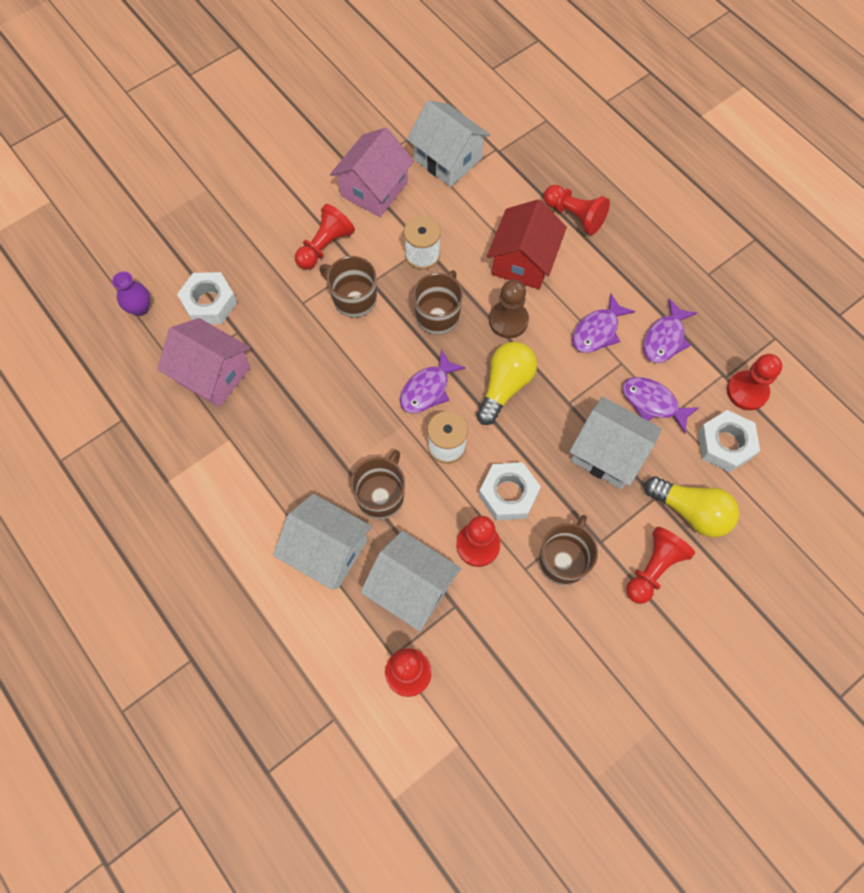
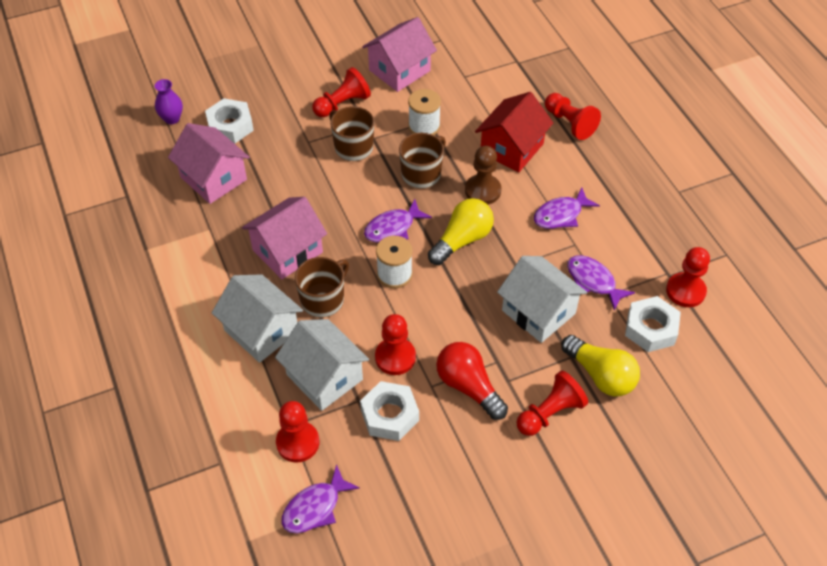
camera: 15 degrees right, 15 degrees down
(324, 445) = (287, 251): none -> pink house
(447, 159) = (471, 60): white house -> none
(508, 494) = (436, 324): white nut -> white nut (389, 415)
(563, 560) = (468, 387): brown mug -> red light bulb
(664, 338) = (621, 233): purple fish -> purple fish (315, 507)

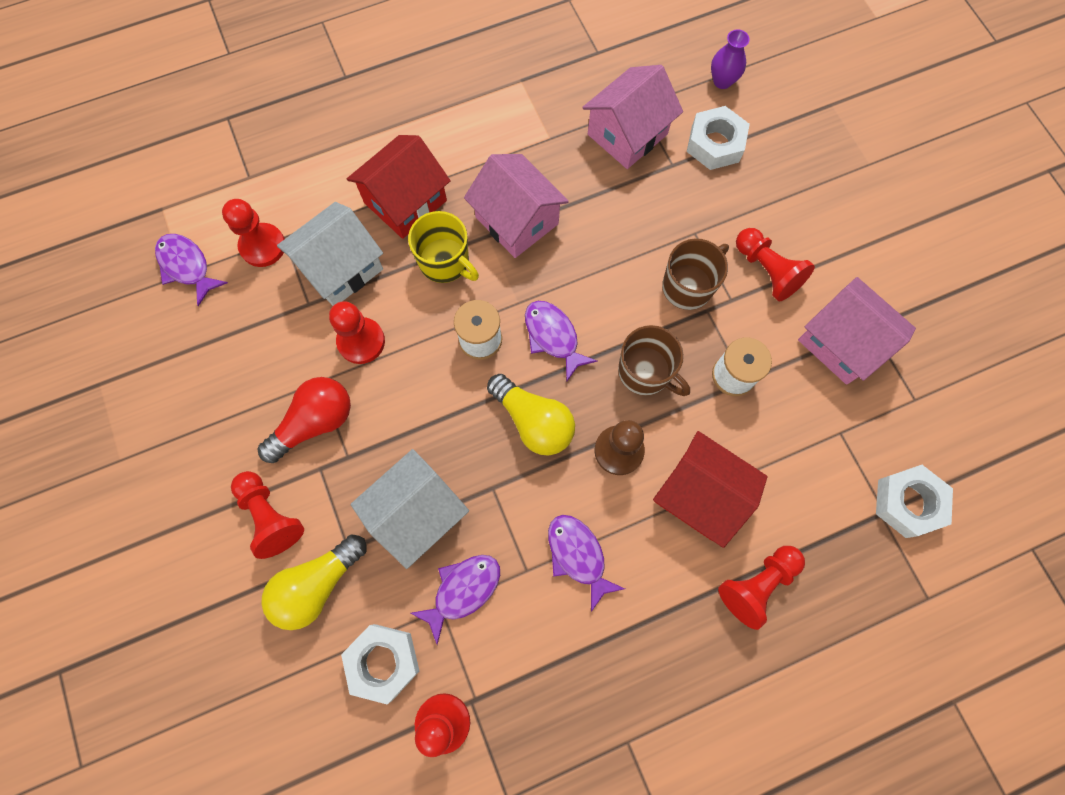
camera: 90 degrees right, 20 degrees up
(261, 331) = (405, 202): white house -> red house
(323, 300) = (445, 262): brown mug -> yellow mug
(389, 415) = (286, 336): white nut -> white nut (907, 502)

